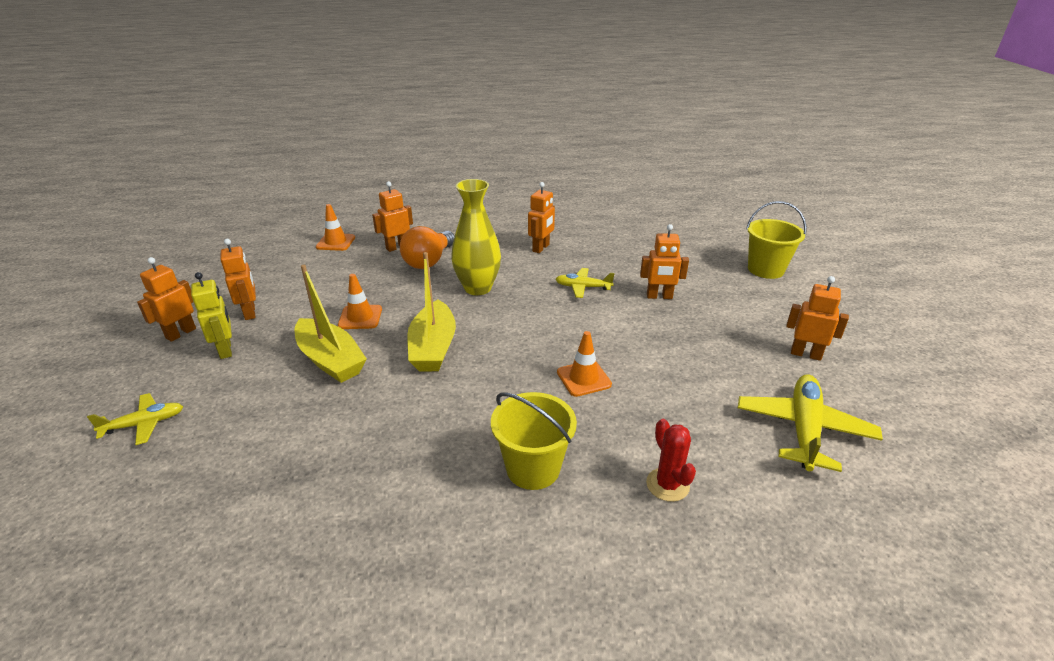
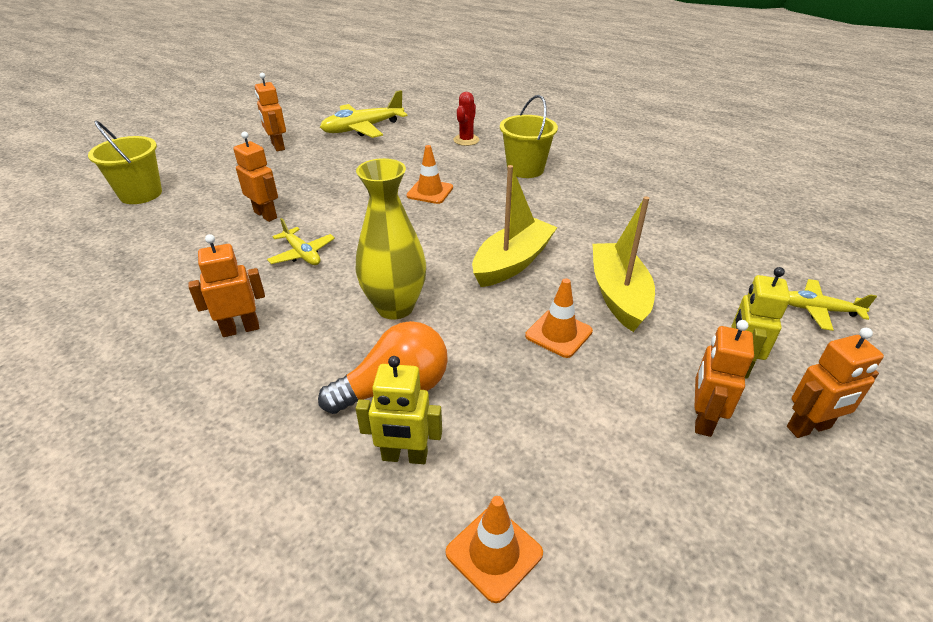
camera: 140 degrees left, 5 degrees up
(397, 247) = (404, 456): orange robot -> yellow robot

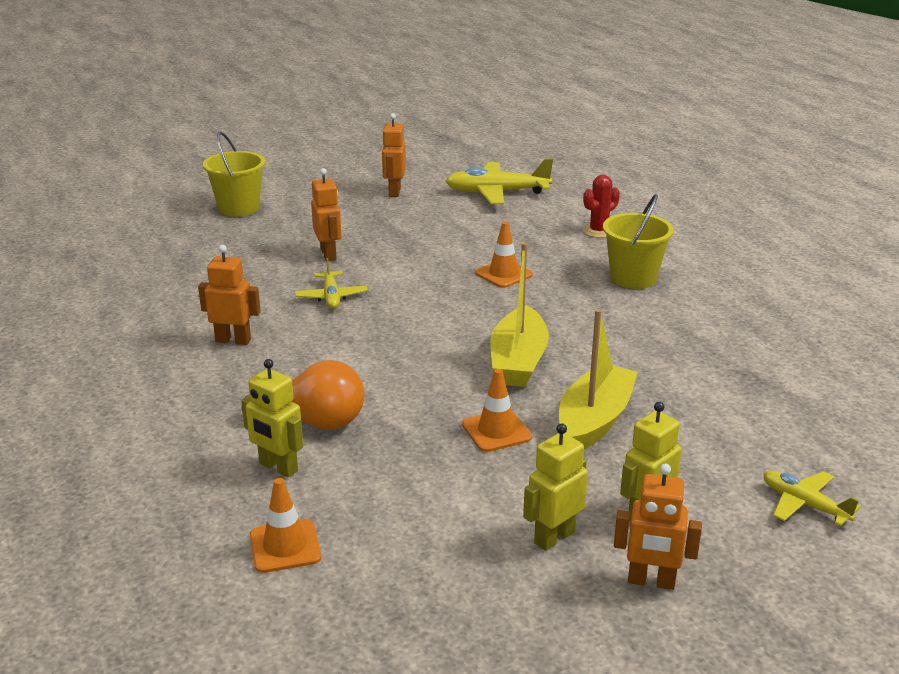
camera: 30 degrees right, 10 degrees down
(395, 307) = (371, 363): yellow vase -> none
(512, 262) = (518, 361): yellow boat -> yellow boat turned 120 degrees clockwise
(702, 419) = (554, 537): orange robot -> yellow robot

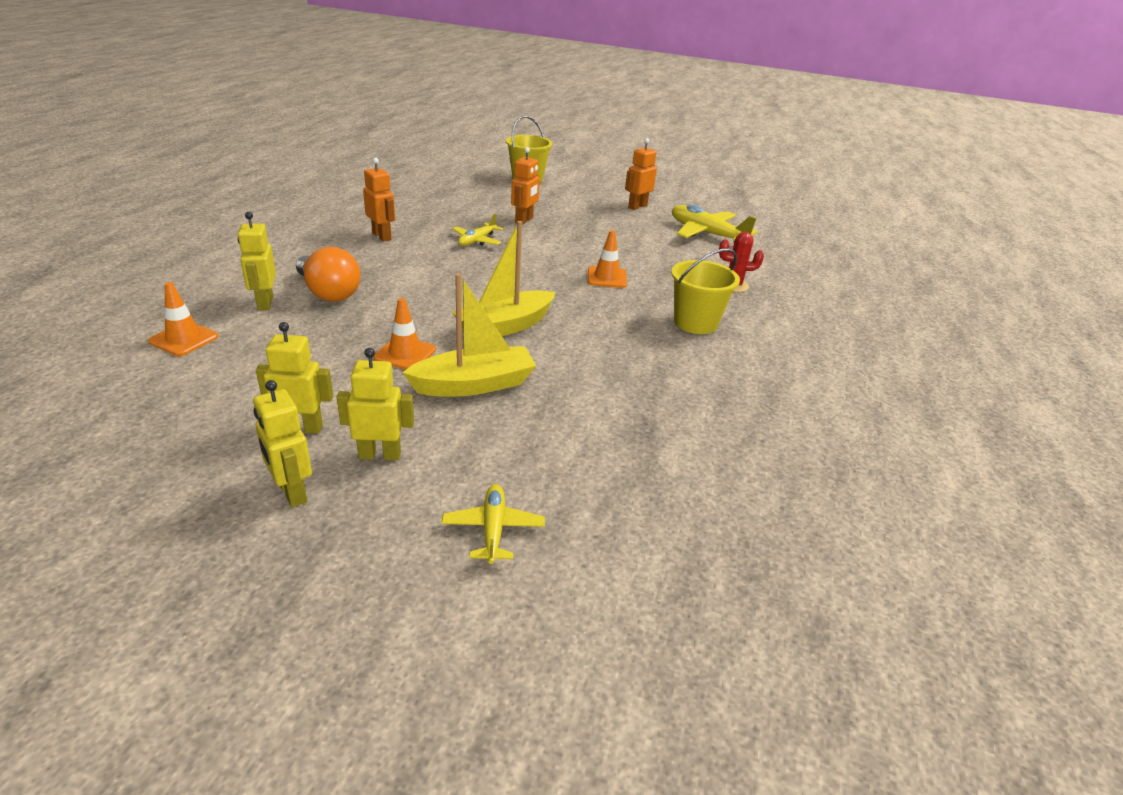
camera: 40 degrees right, 5 degrees up
(651, 581) = (292, 492): orange robot -> yellow robot

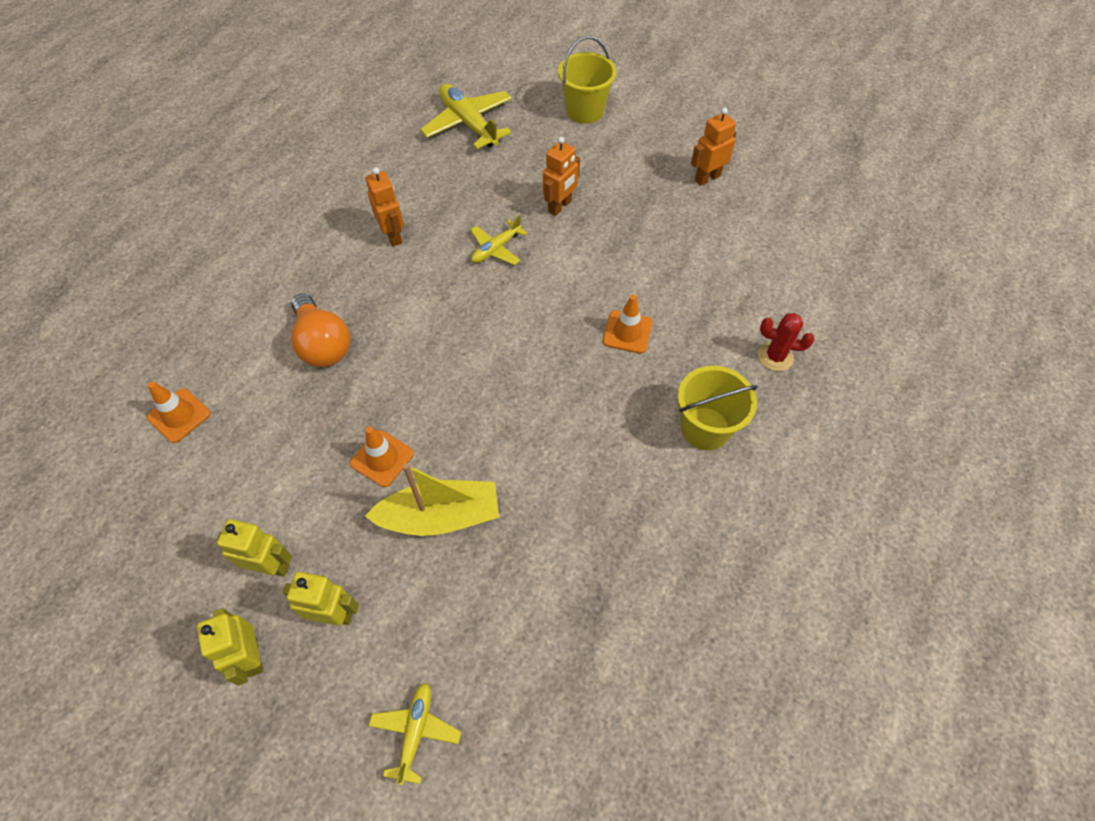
camera: 15 degrees right, 25 degrees up
(265, 303) = (259, 359): yellow robot -> none
(505, 326) = (492, 418): yellow boat -> none
(707, 234) = (778, 243): yellow plane -> yellow plane (468, 123)

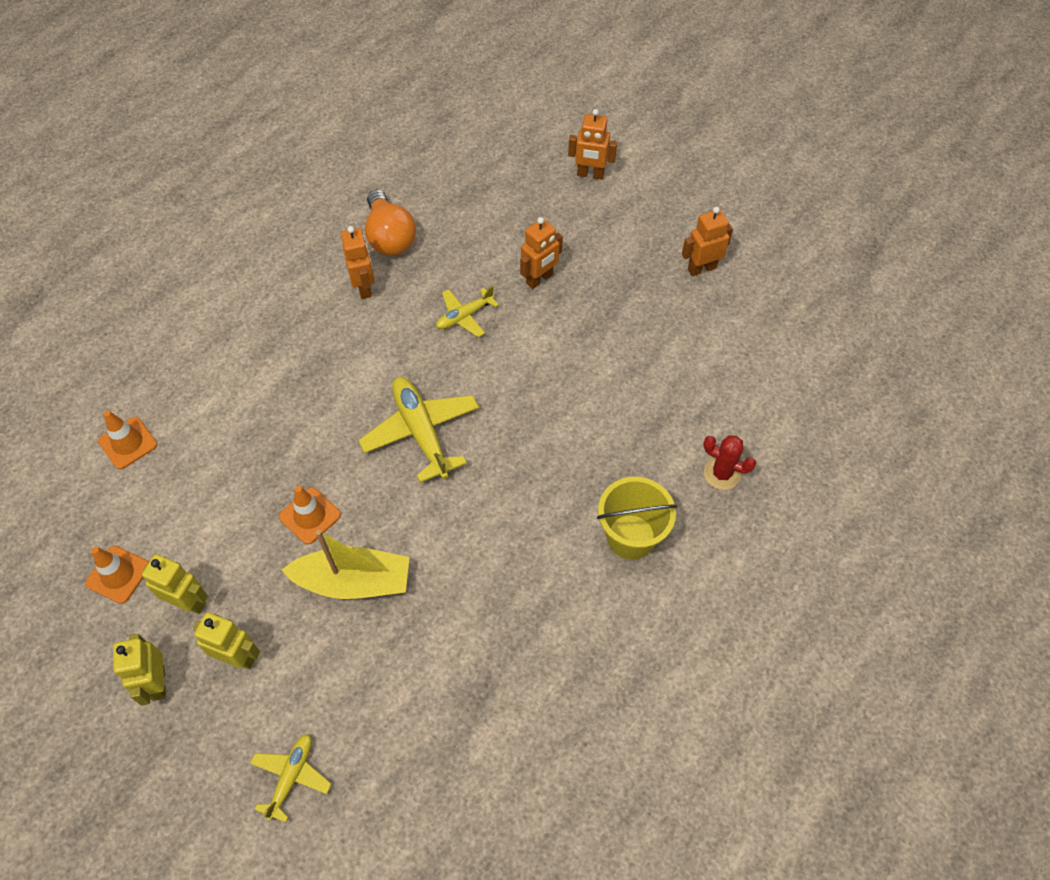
camera: 10 degrees right, 0 degrees up
(322, 344) = (274, 391): orange light bulb -> orange light bulb (389, 237)
(468, 123) = (465, 173): yellow plane -> yellow plane (421, 432)
(585, 111) = (590, 174): yellow bucket -> orange robot
(627, 332) = (577, 425): orange traffic cone -> orange traffic cone (118, 574)

